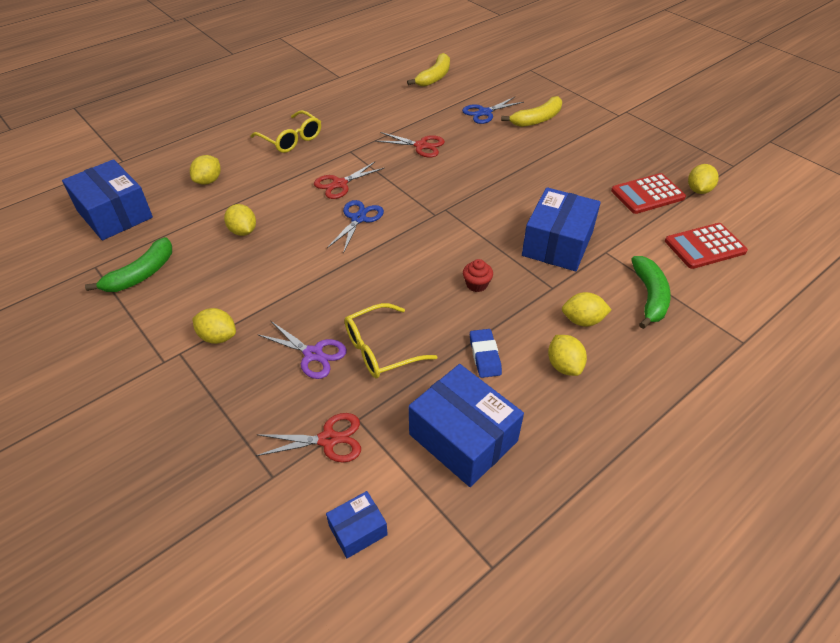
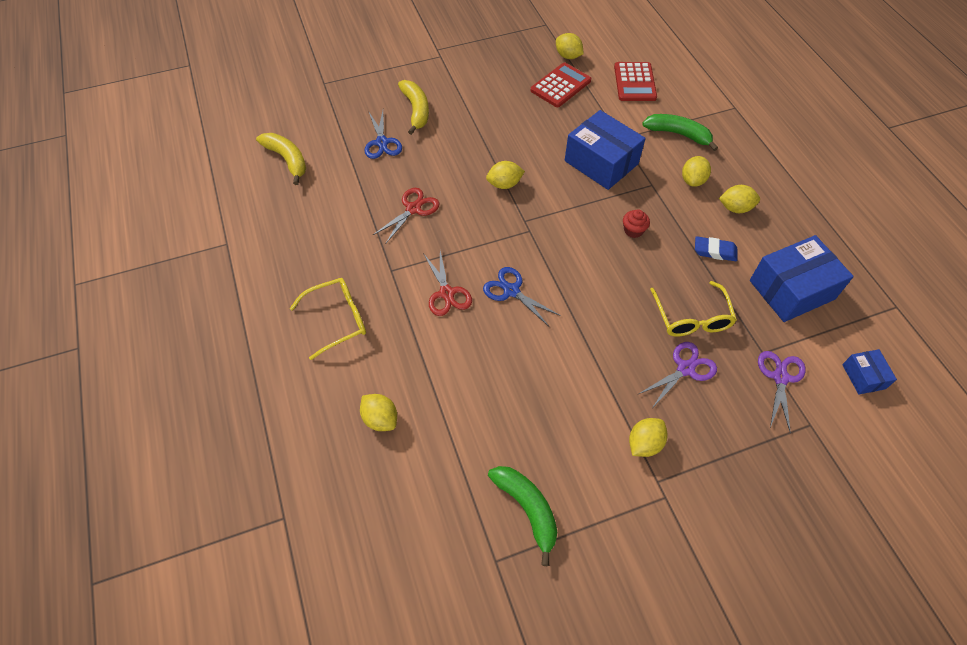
camera: 70 degrees left, 10 degrees up
(114, 214) = (401, 533): blue box -> none
(243, 231) = (491, 397): yellow lemon -> yellow lemon (504, 184)
(328, 439) = (780, 377): red scissors -> purple scissors
(647, 194) = (560, 86): red calculator -> red calculator turned 135 degrees counterclockwise

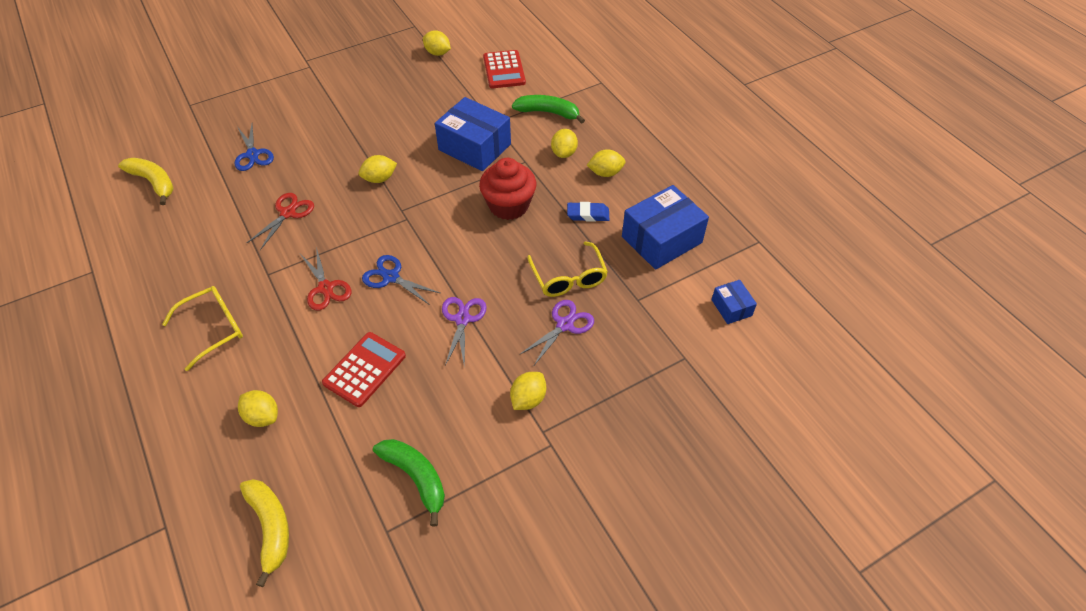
camera: 10 degrees left, 5 degrees down
(416, 110) = (287, 120): yellow banana -> yellow banana (271, 527)
(560, 86) = (431, 81): red calculator -> red calculator (364, 369)
(633, 230) = (509, 205): red cupcake -> red cupcake, size x2.12
(780, 377) = (654, 320): purple scissors -> purple scissors (462, 319)

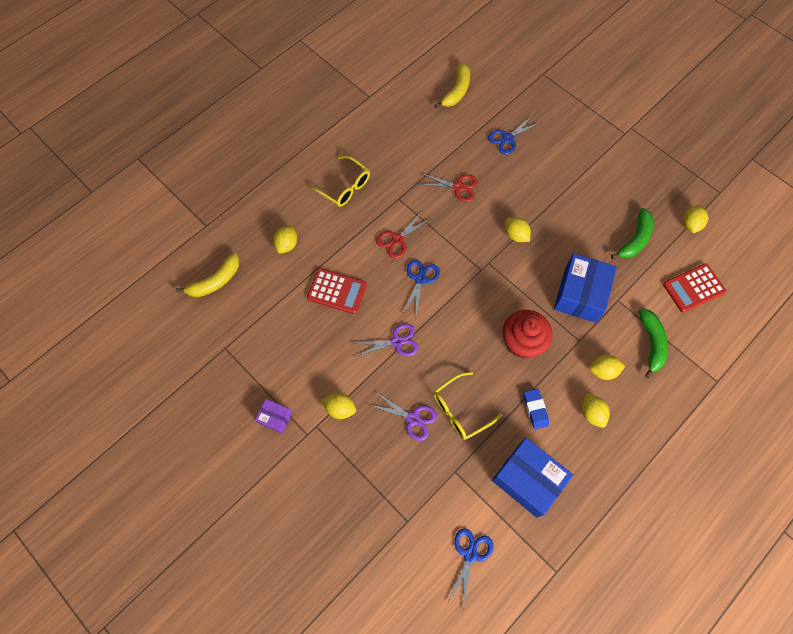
camera: 75 degrees right, 15 degrees up
(416, 477) = (264, 353): green banana -> green banana (635, 239)
(516, 480) = (275, 418): none -> purple box
(731, 307) = (470, 554): blue box -> blue scissors

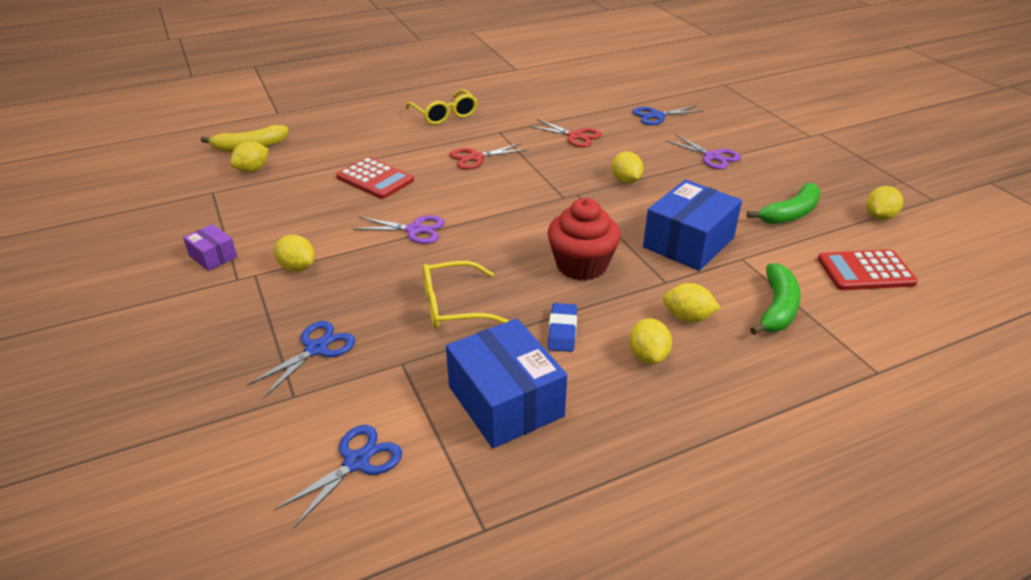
camera: 20 degrees right, 30 degrees down
(287, 244) = (349, 138): yellow lemon -> yellow lemon (252, 170)
(413, 418) = (383, 298): purple scissors -> purple scissors (712, 156)
(420, 279) = (482, 189): blue scissors -> blue scissors (316, 349)
(457, 91) = (615, 80): yellow banana -> none

